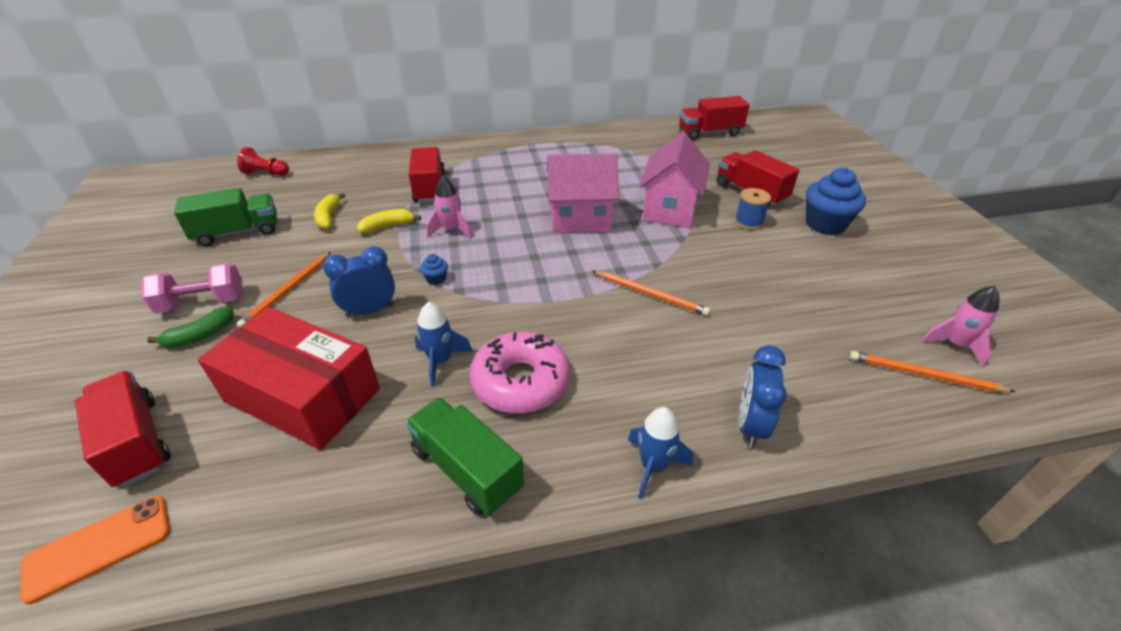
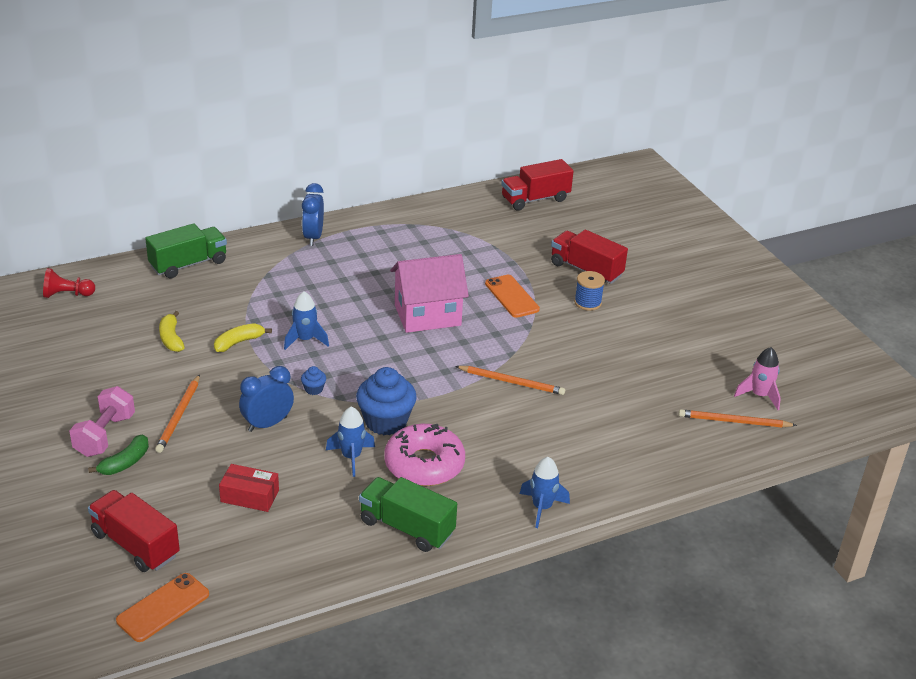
camera: 15 degrees left, 5 degrees down
(203, 303) = (105, 435): pink dumbbell -> pink dumbbell turned 45 degrees counterclockwise
(237, 232) = (86, 364): green truck -> green truck (188, 264)
(303, 395) = (249, 496): red box -> red box, size x0.46
(429, 188) = (259, 295): red truck -> none
(451, 230) = (305, 340): pink rocket -> blue rocket
(670, 209) = (511, 296): pink house -> orange phone
(750, 425) = (607, 472): blue clock -> blue clock (313, 237)
(825, 224) = (657, 298): blue cupcake -> blue cupcake (386, 422)

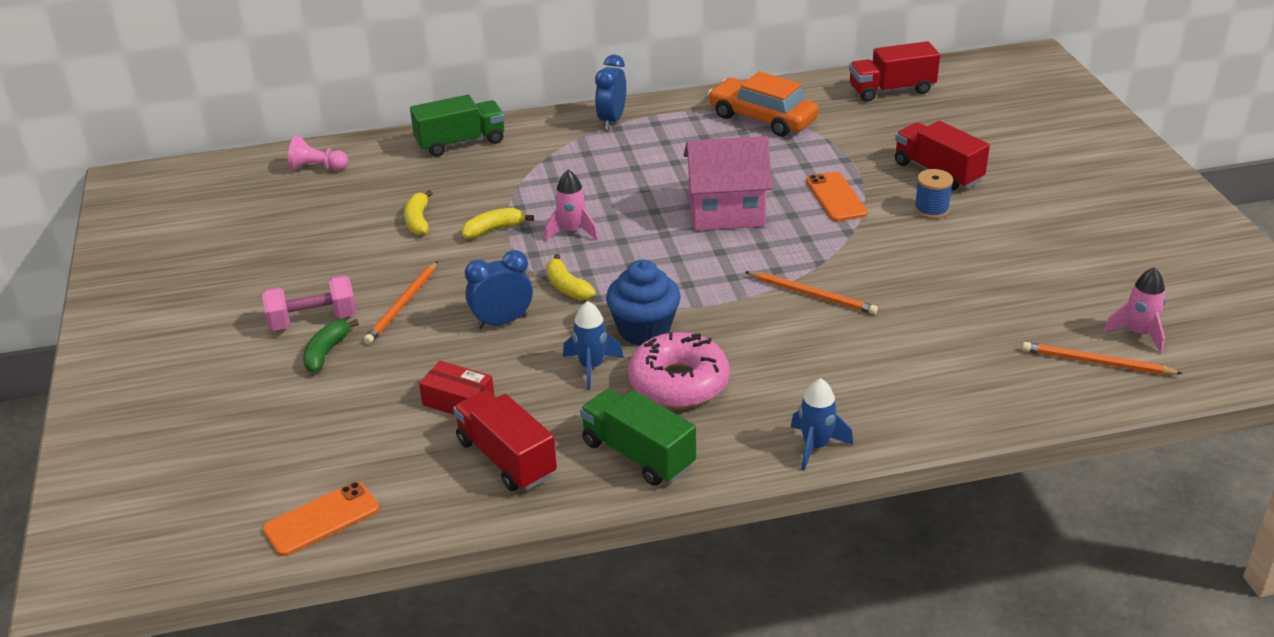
camera: 15 degrees right, 0 degrees up
(67, 294) = (317, 168): red pawn -> pink pawn
(105, 435) = (313, 320): pink dumbbell -> pink dumbbell turned 45 degrees clockwise
(125, 463) = (326, 352): green banana -> green banana turned 150 degrees clockwise
(135, 545) = (311, 444): red truck -> red truck (506, 458)
(305, 340) = (572, 231): blue rocket -> pink rocket
(313, 389) = (567, 287): blue cupcake -> yellow banana
(437, 229) = (762, 118): none -> orange car

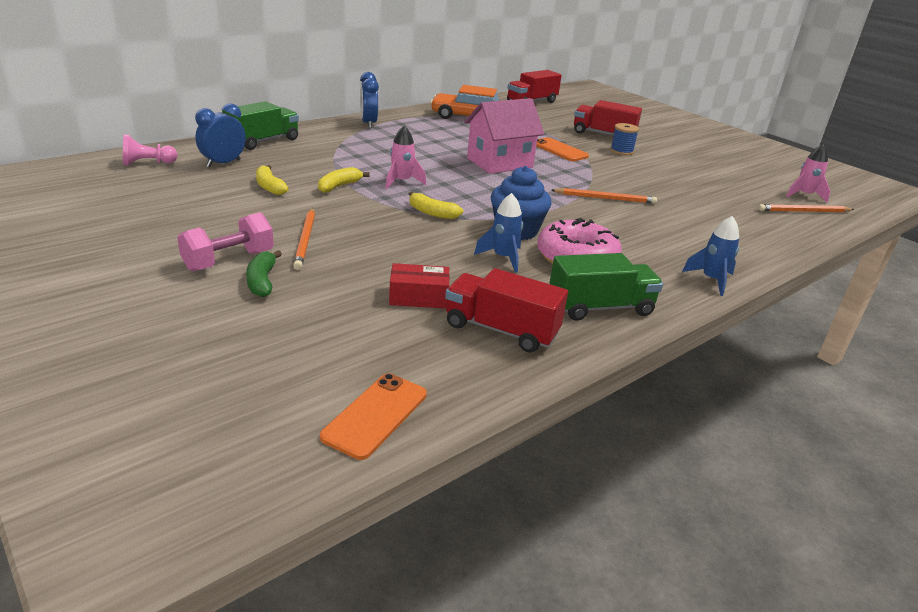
camera: 30 degrees left, 5 degrees down
(502, 322) = (402, 240): blue clock -> blue clock (223, 163)
(638, 454) = (600, 307): green truck -> green truck turned 150 degrees clockwise

